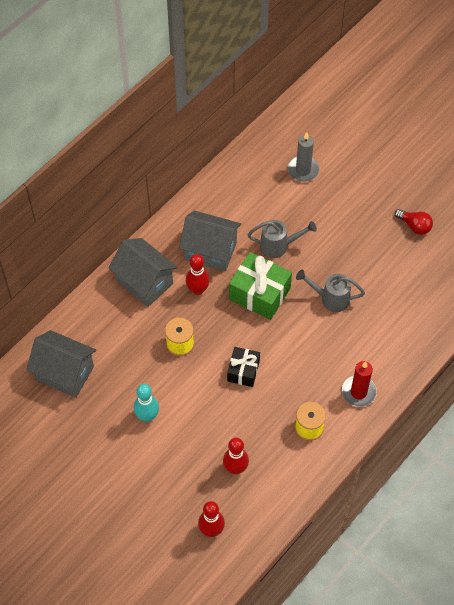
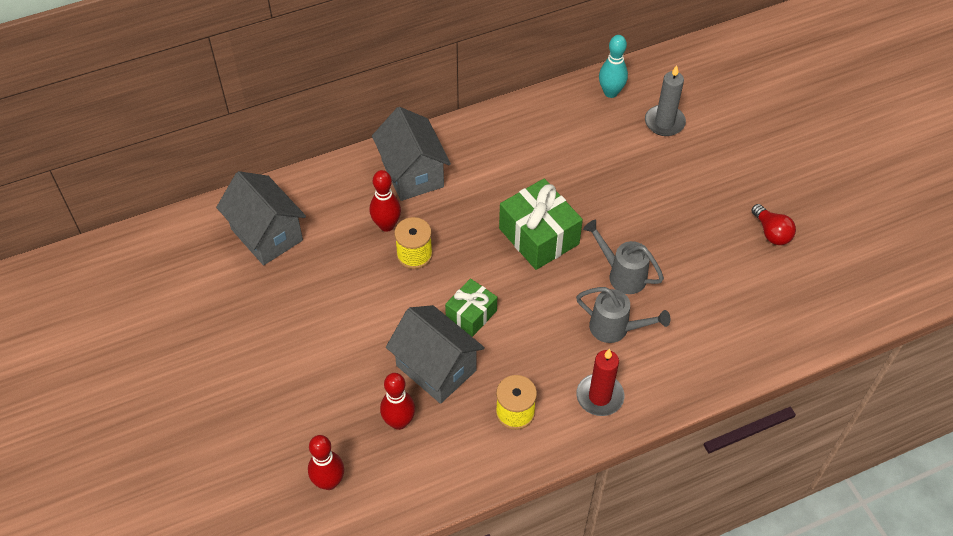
camera: 25 degrees right, 5 degrees down
(147, 416) = (330, 318): turquoise bowling pin -> turquoise bowling pin (610, 92)
(198, 290) = (468, 204): red bowling pin -> red bowling pin (386, 225)
(210, 251) = (507, 168): grey house -> grey house (436, 368)
(243, 371) = (471, 314): black gift -> green gift
(278, 246) = (590, 193): grey watering can -> grey watering can (615, 328)

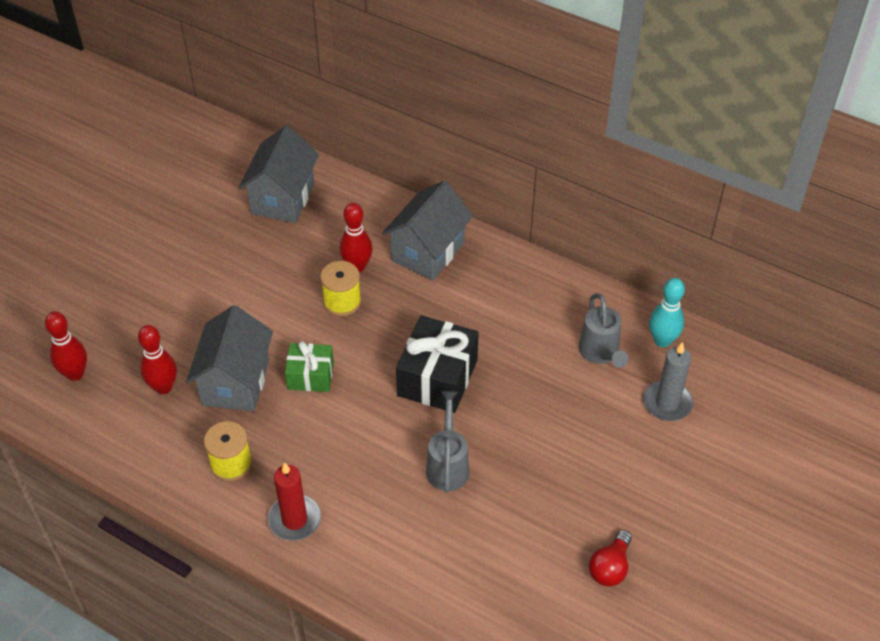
camera: 55 degrees right, 5 degrees down
(539, 236) = (437, 378): green gift -> black gift
(615, 328) = (380, 492): grey watering can -> grey watering can (600, 353)

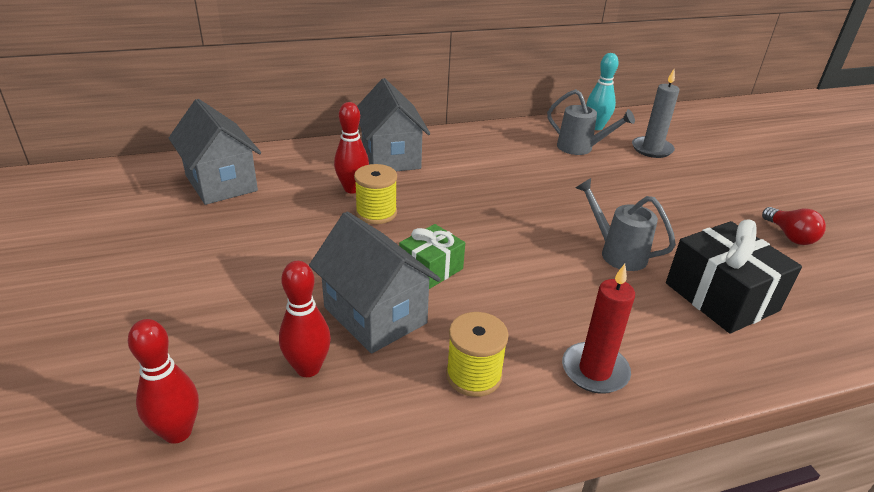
camera: 50 degrees left, 15 degrees down
(437, 378) = (519, 213): black gift -> black gift (721, 297)

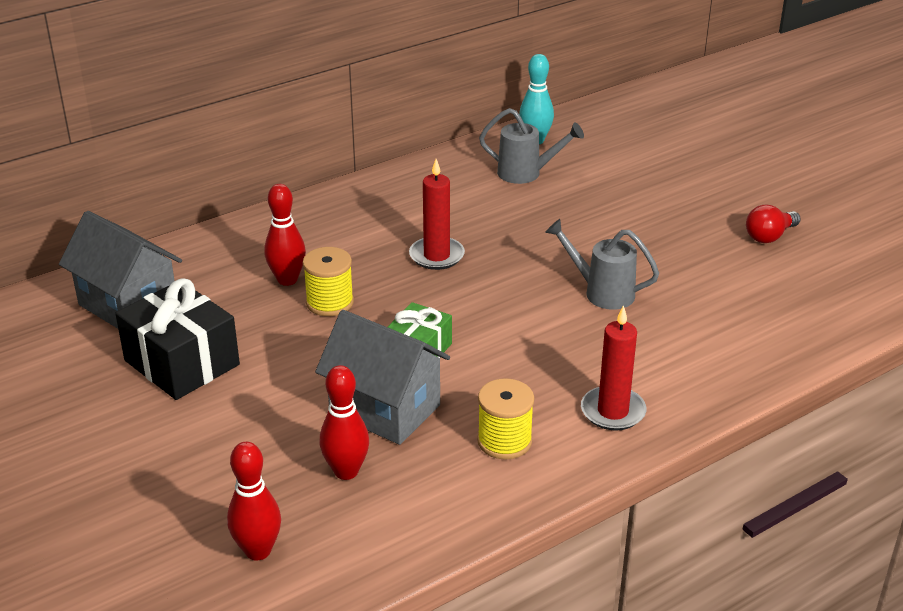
camera: 15 degrees left, 0 degrees up
(391, 157) = (311, 230): grey house -> none
(482, 194) = (436, 256): none -> red candle
(652, 149) = (607, 158): grey candle -> none
(721, 297) = (713, 316): black gift -> black gift (182, 362)
(789, 236) = (769, 236): red light bulb -> red light bulb turned 90 degrees clockwise

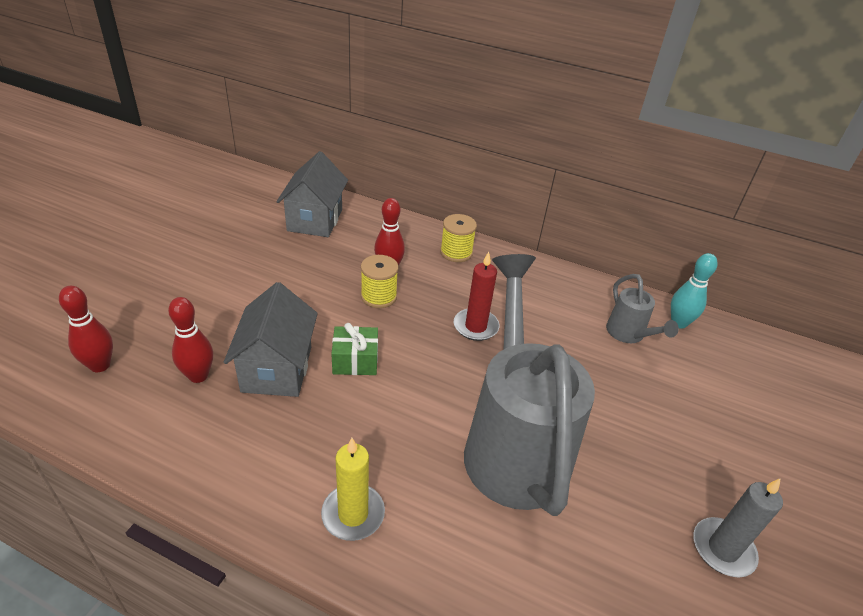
camera: 55 degrees right, 5 degrees up
(182, 362) = (273, 261): black gift -> none
(504, 441) = (274, 452): yellow spool -> yellow spool (456, 252)
(602, 292) = (513, 443): grey watering can -> grey watering can, size x2.27
(613, 411) = (353, 514): red candle -> yellow candle
(769, 236) = (723, 549): red light bulb -> grey candle

